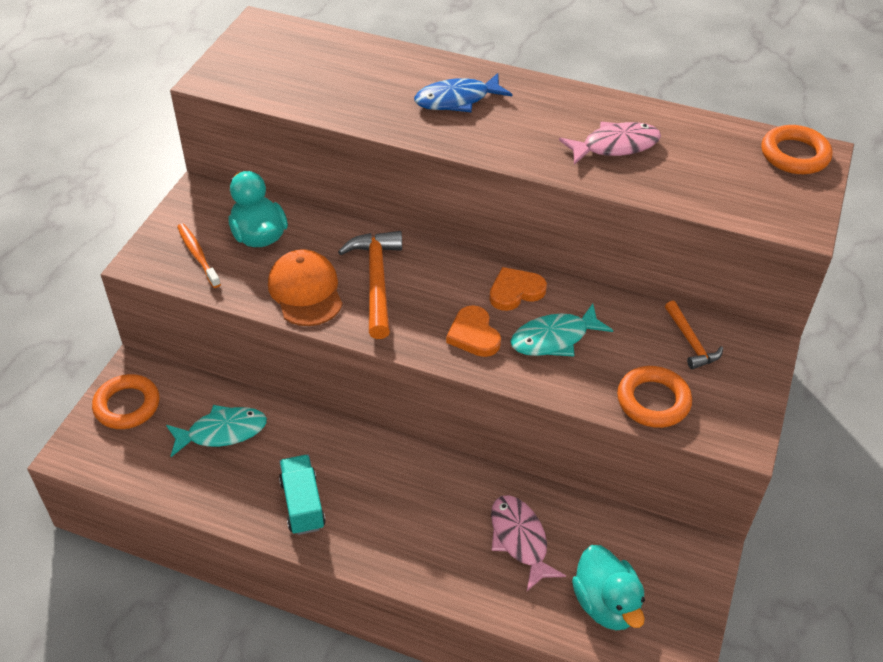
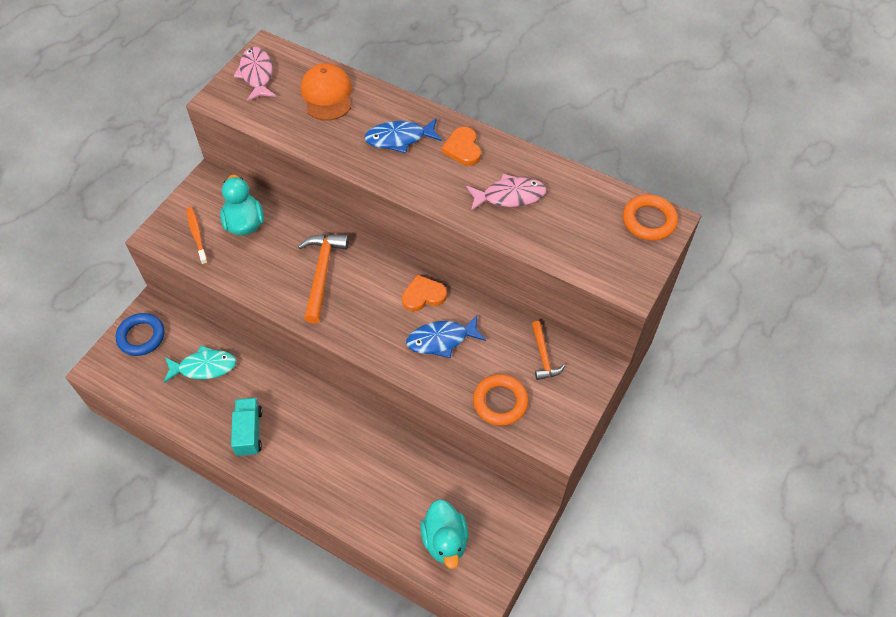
camera: 10 degrees right, 10 degrees up
(127, 405) = (141, 336): orange ring -> blue ring
(305, 291) = (268, 276): orange cap -> orange cap (327, 95)
(474, 334) = (382, 329): orange heart -> orange heart (463, 148)
(520, 539) = (396, 482): pink fish -> pink fish (257, 74)
(554, 339) = (441, 340): turquoise fish -> blue fish

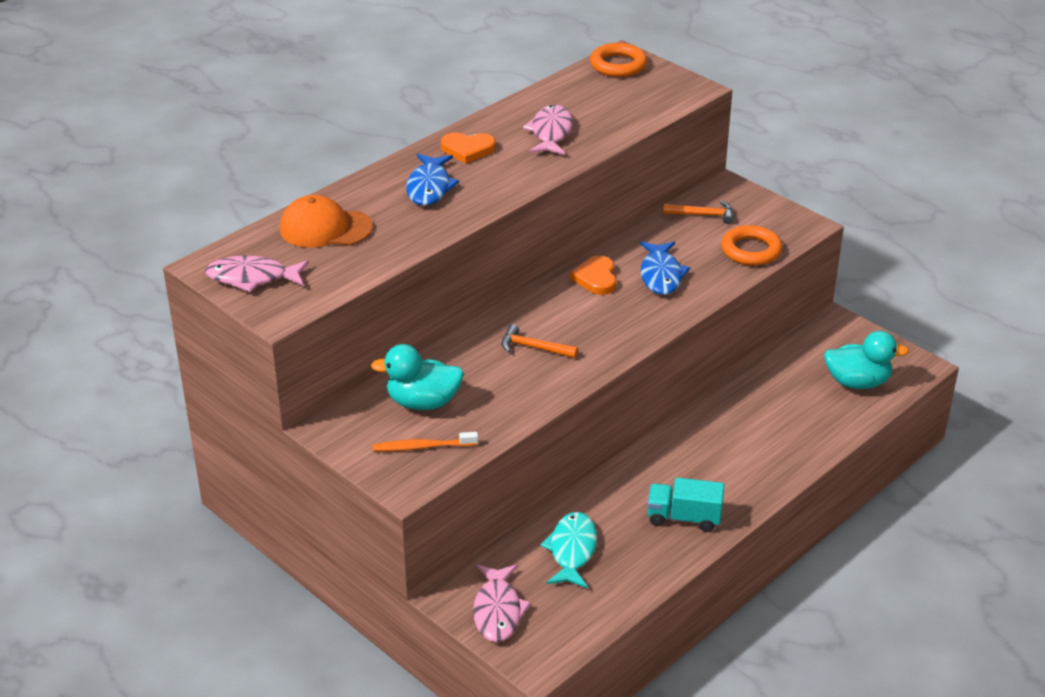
camera: 75 degrees left, 20 degrees down
(141, 336) = (498, 611): blue ring -> pink fish
(322, 273) = (533, 347): orange hammer -> orange hammer, size x0.59

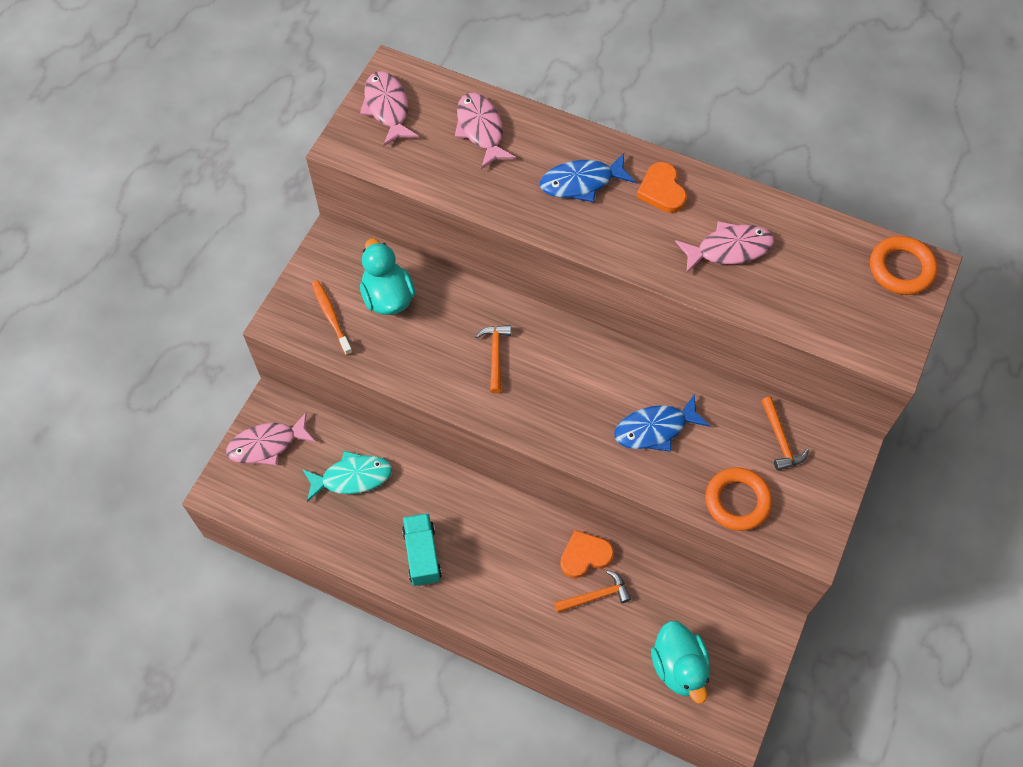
camera: 70 degrees right, 25 degrees up
(325, 228) = (481, 130): orange cap -> pink fish
(596, 278) = (624, 374): orange heart -> orange heart (585, 555)
(772, 413) = (596, 596): none -> orange hammer

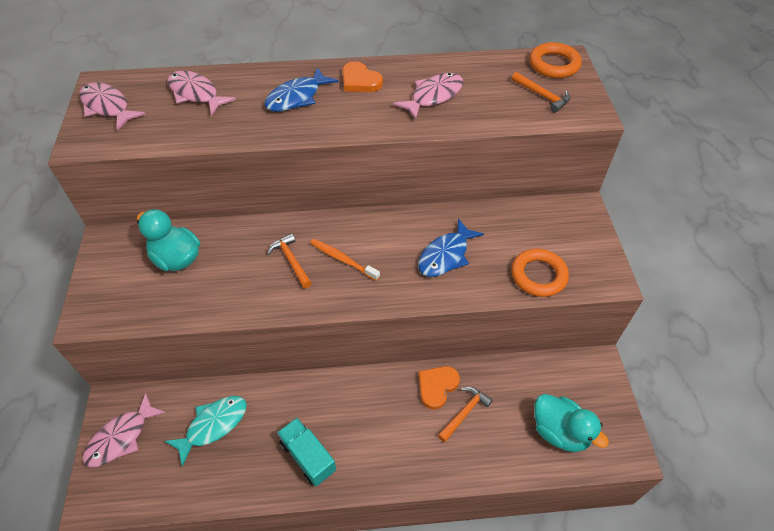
camera: 30 degrees left, 10 degrees down
(331, 317) = (133, 294): orange toothbrush -> orange toothbrush (343, 259)
(780, 440) = (536, 222): orange hammer -> orange hammer (542, 96)

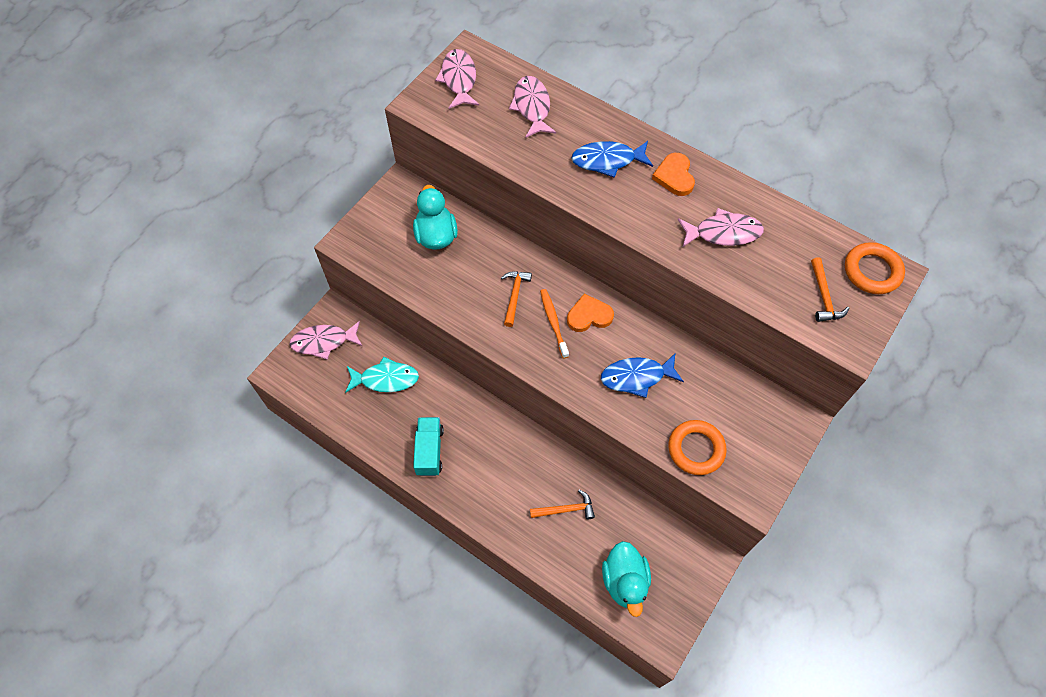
camera: 40 degrees right, 10 degrees up
(437, 387) = (563, 474): orange heart -> orange heart (589, 316)

